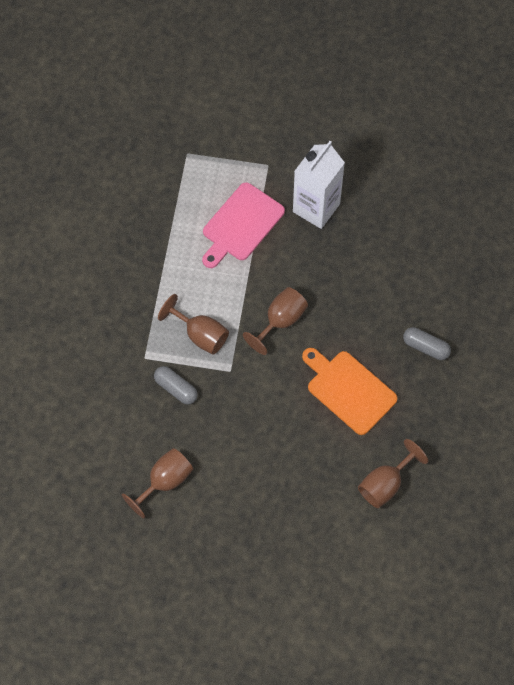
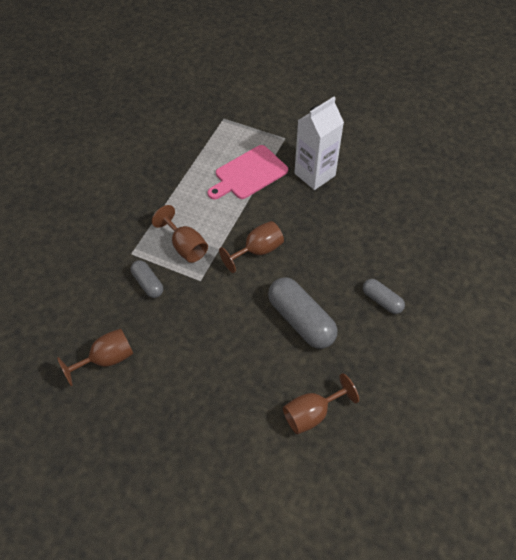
camera: 15 degrees right, 10 degrees down
(349, 390) = (301, 320): orange cutting board -> grey capsule

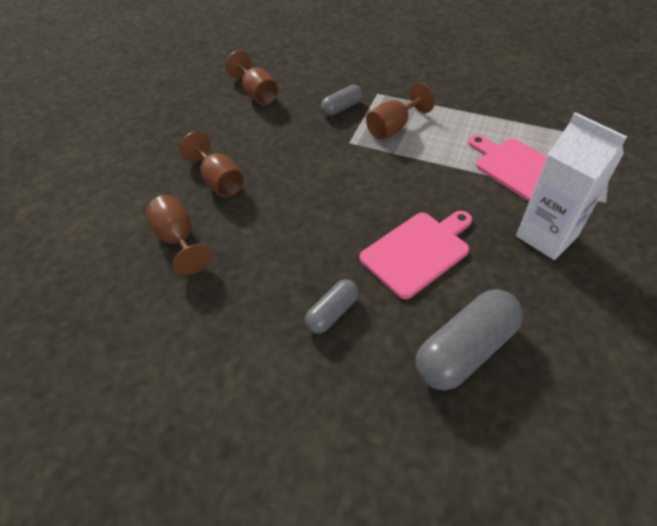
camera: 90 degrees right, 5 degrees down
(257, 251) = (397, 184): brown goblet -> brown goblet (219, 181)
(301, 320) = (299, 227): grey capsule -> grey capsule (465, 350)
(327, 246) = (418, 251): none -> pink cutting board

